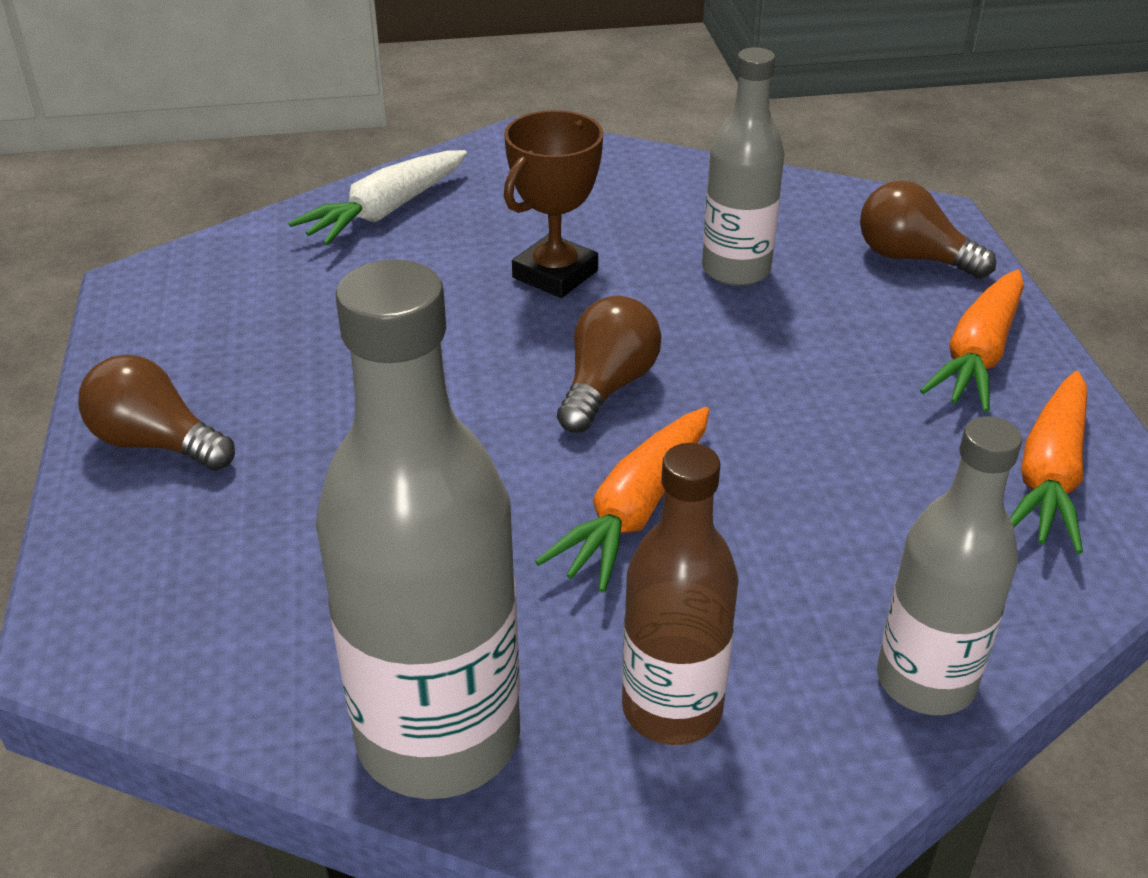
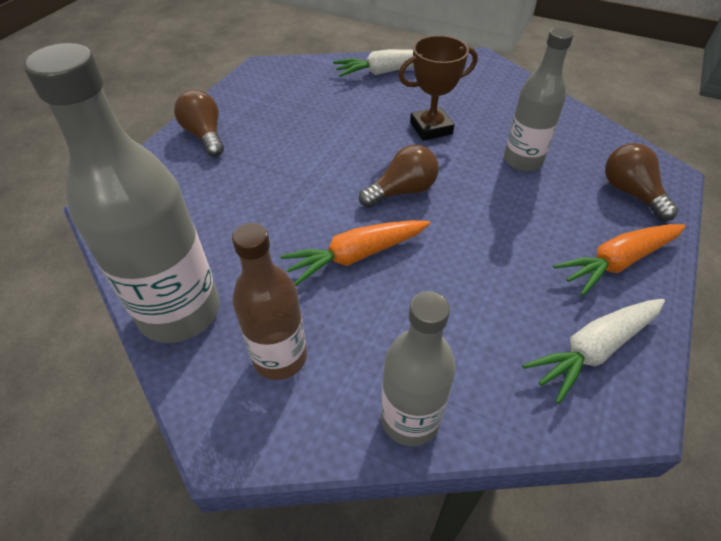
camera: 35 degrees right, 10 degrees up
(1049, 476) = (593, 350): orange carrot -> white carrot

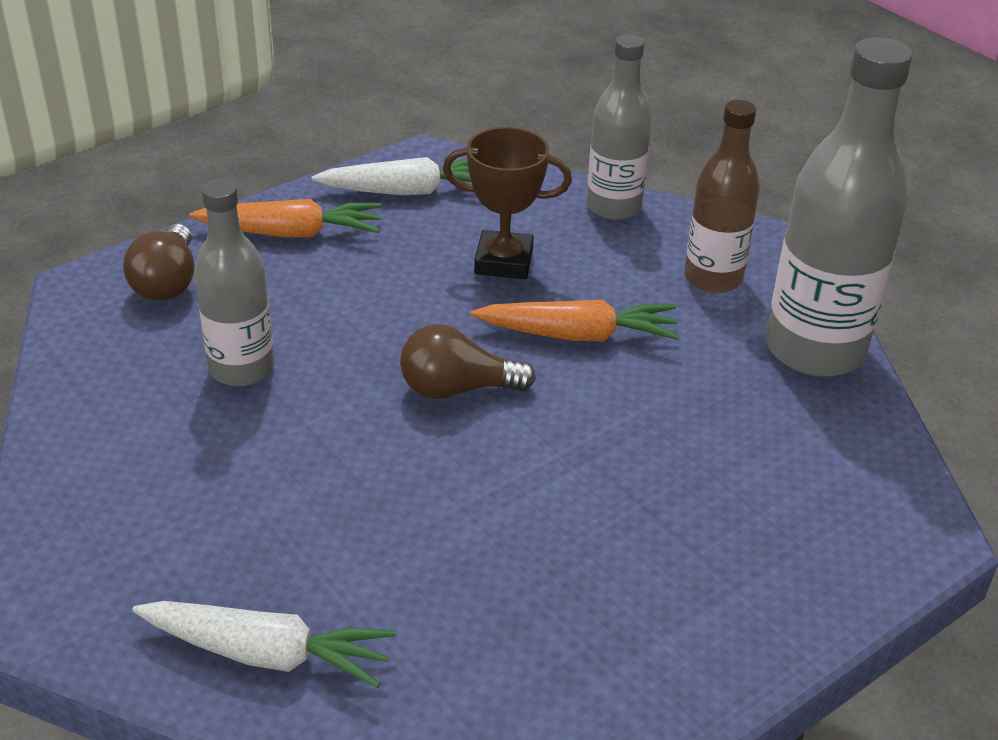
camera: 155 degrees left, 10 degrees down
(205, 135) = (733, 617): brown light bulb -> none
(431, 128) = (315, 473): brown trophy -> brown trophy (504, 261)

